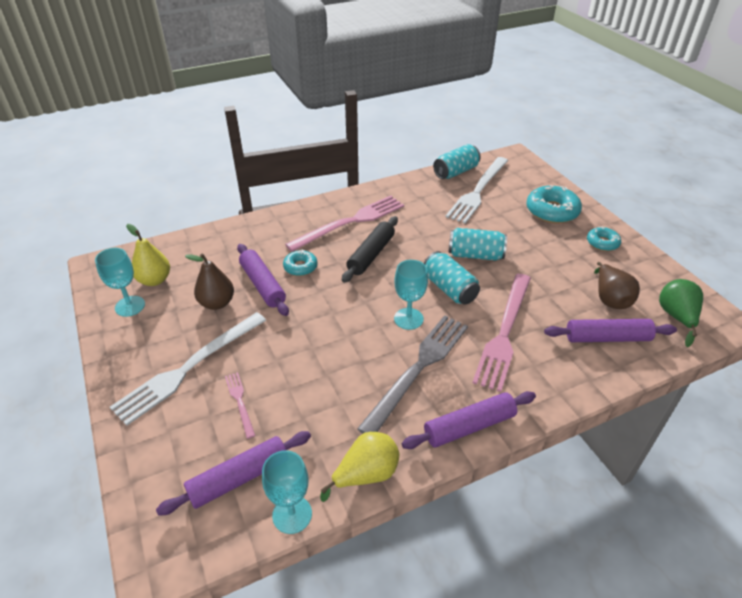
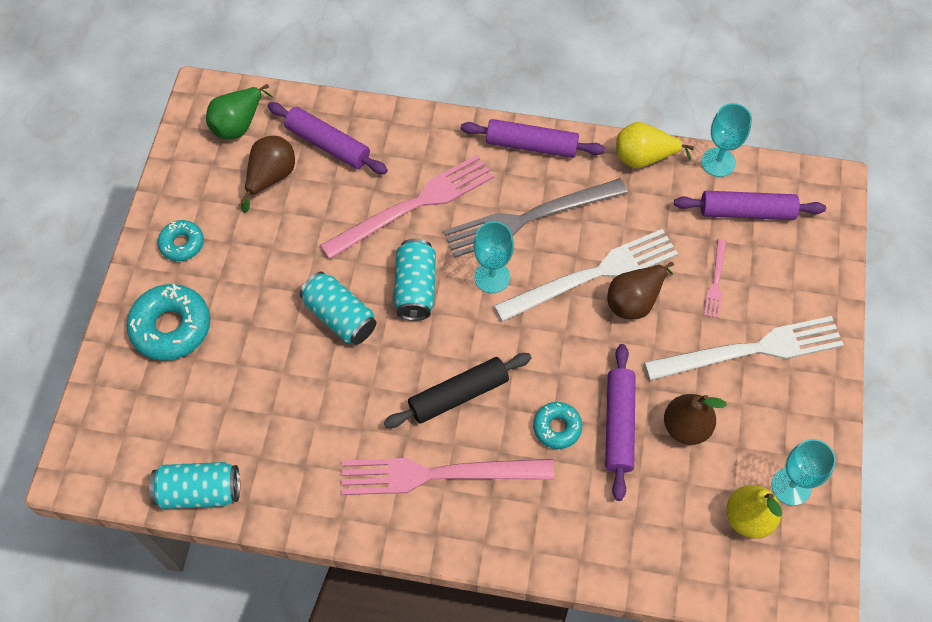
camera: 145 degrees left, 20 degrees up
(297, 355) = (635, 301): none -> brown pear
(478, 191) = (216, 427): white fork -> white fork (592, 275)

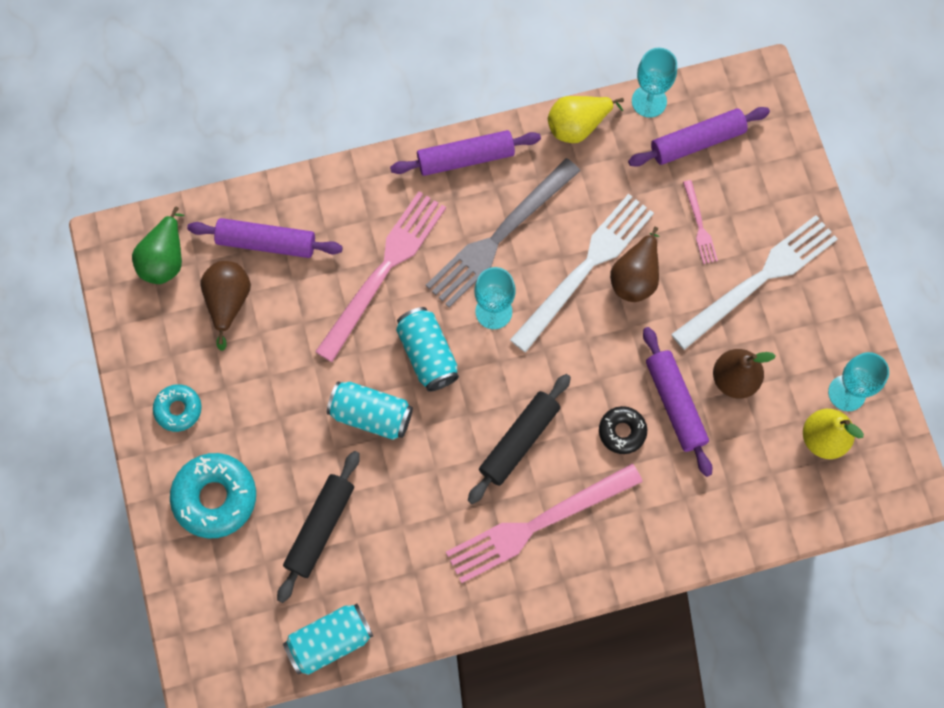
camera: 25 degrees left, 10 degrees up
(245, 391) = (320, 527): none -> black rolling pin
(557, 427) = (622, 431): turquoise donut -> black donut

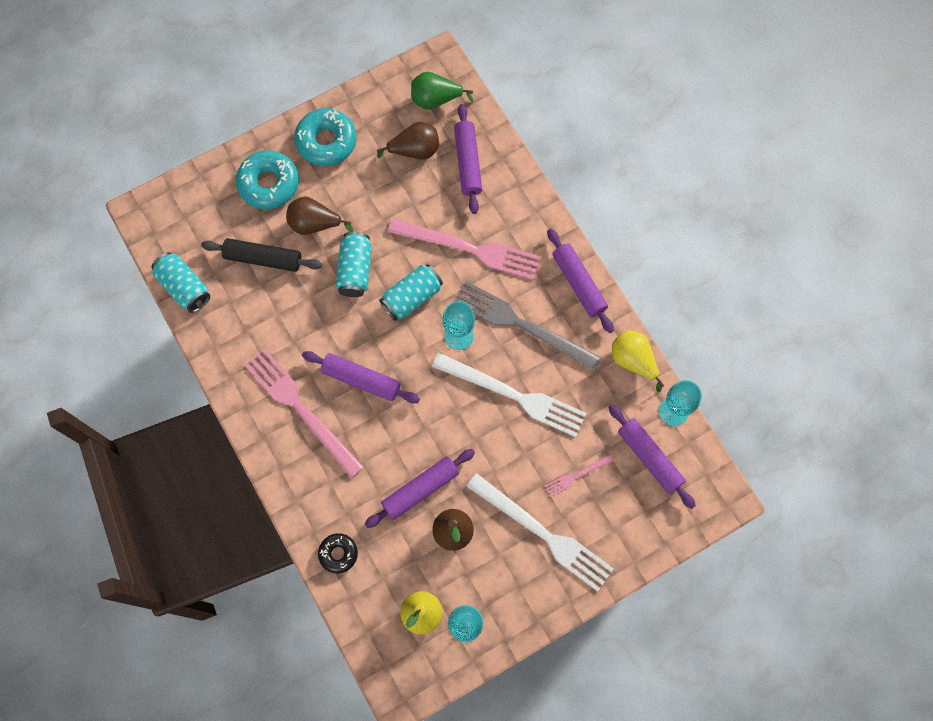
camera: 75 degrees right, 0 degrees up
(178, 409) = (326, 141): turquoise donut -> turquoise donut, size x1.74
(519, 441) = (361, 379): black rolling pin -> purple rolling pin
(622, 431) = (388, 454): black donut -> black donut (338, 554)
(635, 277) = (517, 435): brown pear -> brown pear (314, 224)

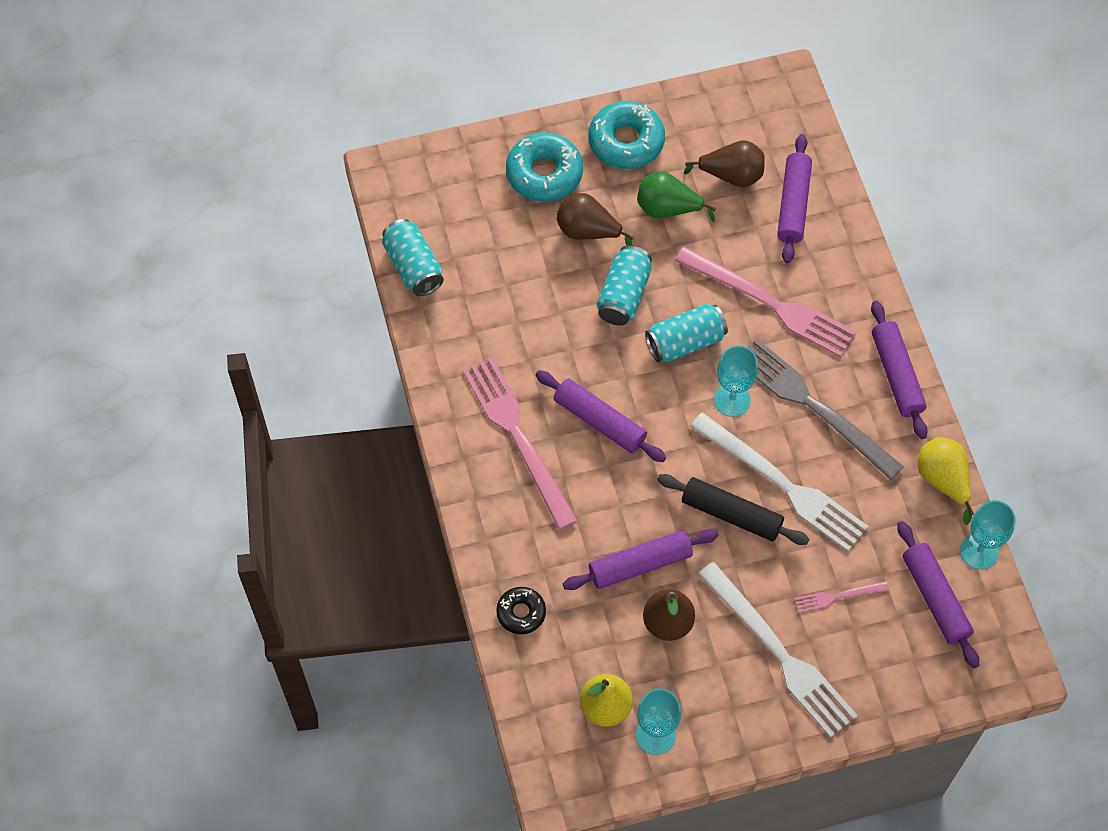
camera: 15 degrees right, 10 degrees down
(263, 258) = (516, 256): black rolling pin -> black rolling pin (731, 514)
(435, 99) = (771, 124): green pear -> green pear (667, 209)

